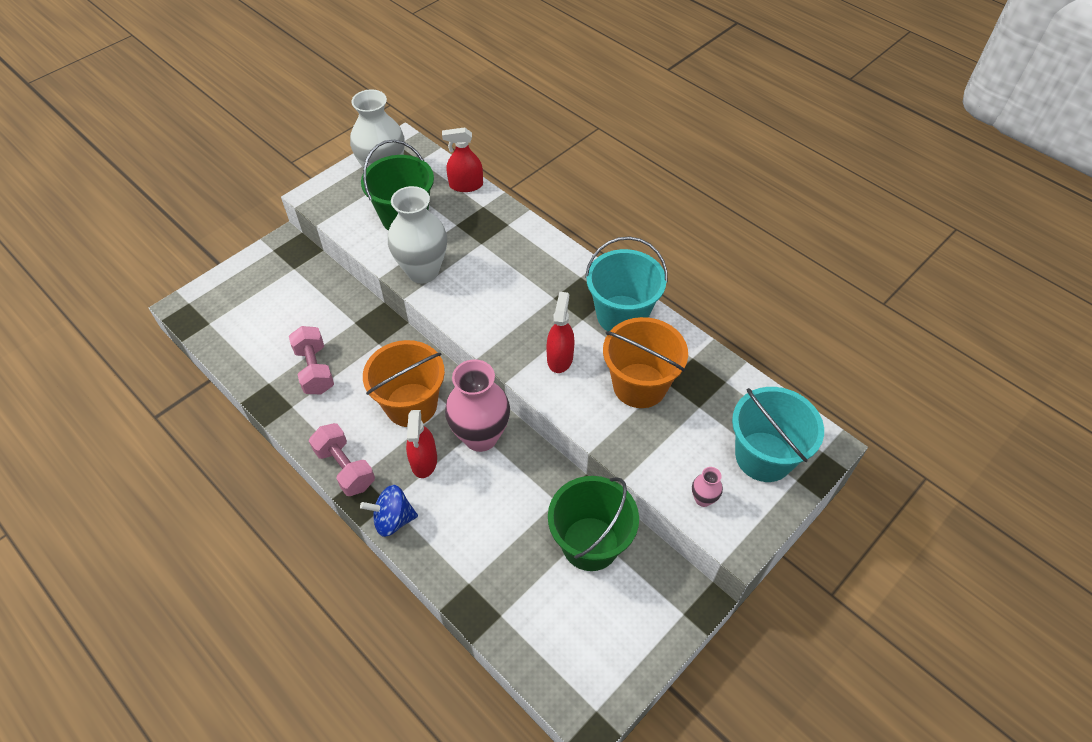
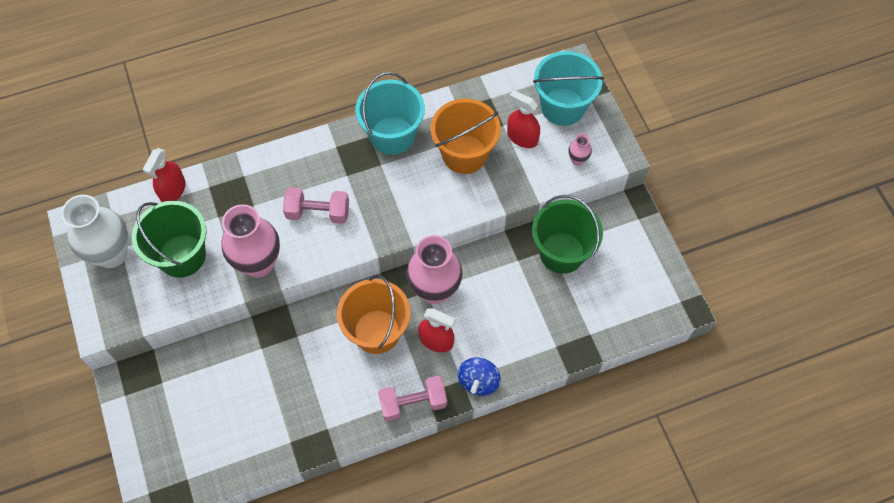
camera: 65 degrees left, 10 degrees up
(315, 370) = (297, 398): pink dumbbell -> pink dumbbell (318, 212)
(423, 271) = (258, 263): white vase -> pink vase
(560, 358) = (410, 196): red spray bottle -> red spray bottle (522, 137)

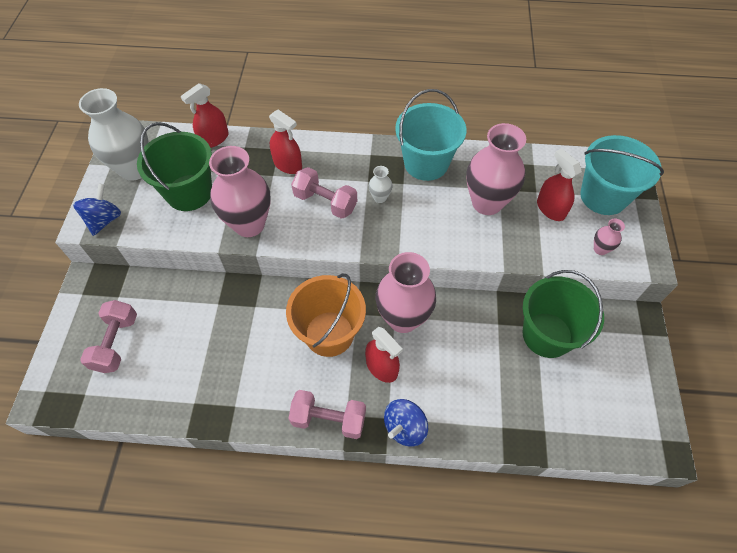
camera: 25 degrees right, 5 degrees down
(115, 316) = (104, 220): none -> blue spinning top
(187, 424) = (116, 343): none -> pink dumbbell
(262, 189) = (287, 164): none -> red spray bottle
(366, 188) = (380, 198): none -> white vase
(464, 154) = (487, 203): orange bucket -> pink vase

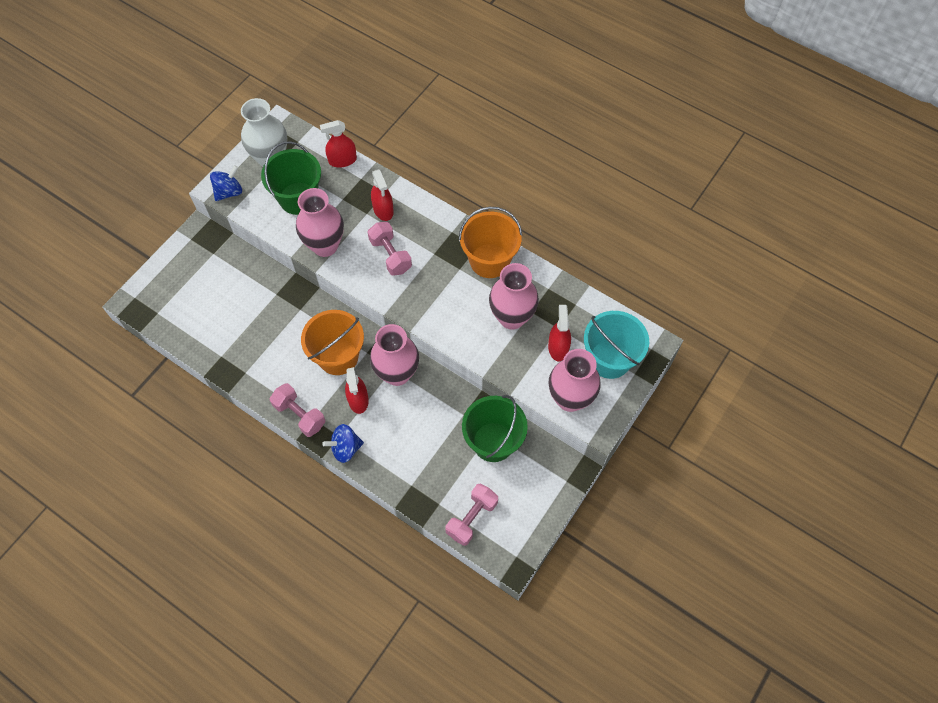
camera: 30 degrees right, 5 degrees up
(116, 343) = (194, 287): pink dumbbell -> pink dumbbell (472, 518)
(380, 198) = (433, 272): white vase -> none
(426, 163) = (489, 261): turquoise bucket -> orange bucket
(600, 249) = (570, 399): pink vase -> pink vase, size x2.30

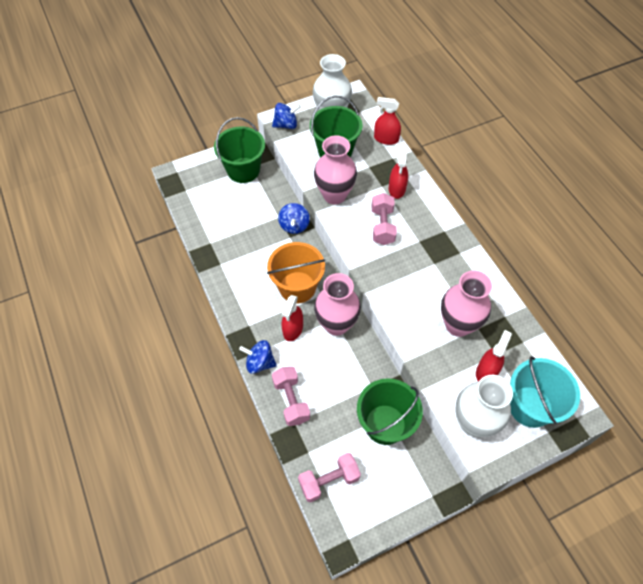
camera: 30 degrees right, 5 degrees down
(207, 261) = (243, 170): none -> green bucket
(297, 295) = (294, 226): none -> blue spinning top
(300, 415) = (240, 317): pink dumbbell -> pink dumbbell (291, 400)
(489, 261) = (464, 269): orange bucket -> none
(570, 399) = (473, 422): pink vase -> white vase

